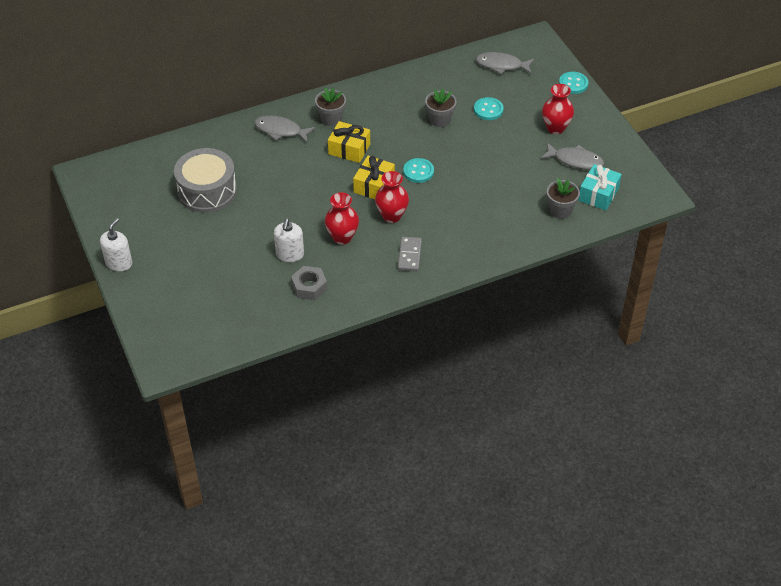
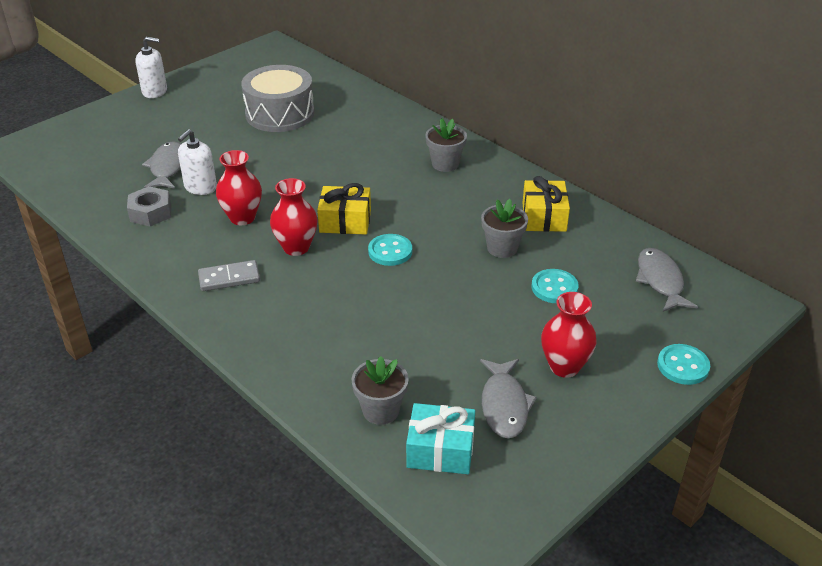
camera: 70 degrees right, 10 degrees down
(281, 130) = (402, 135): grey fish -> grey fish (167, 167)
(290, 254) = (200, 187): white soap dispenser -> white soap dispenser turned 45 degrees counterclockwise
(349, 149) = (399, 188): yellow gift -> yellow gift (544, 217)

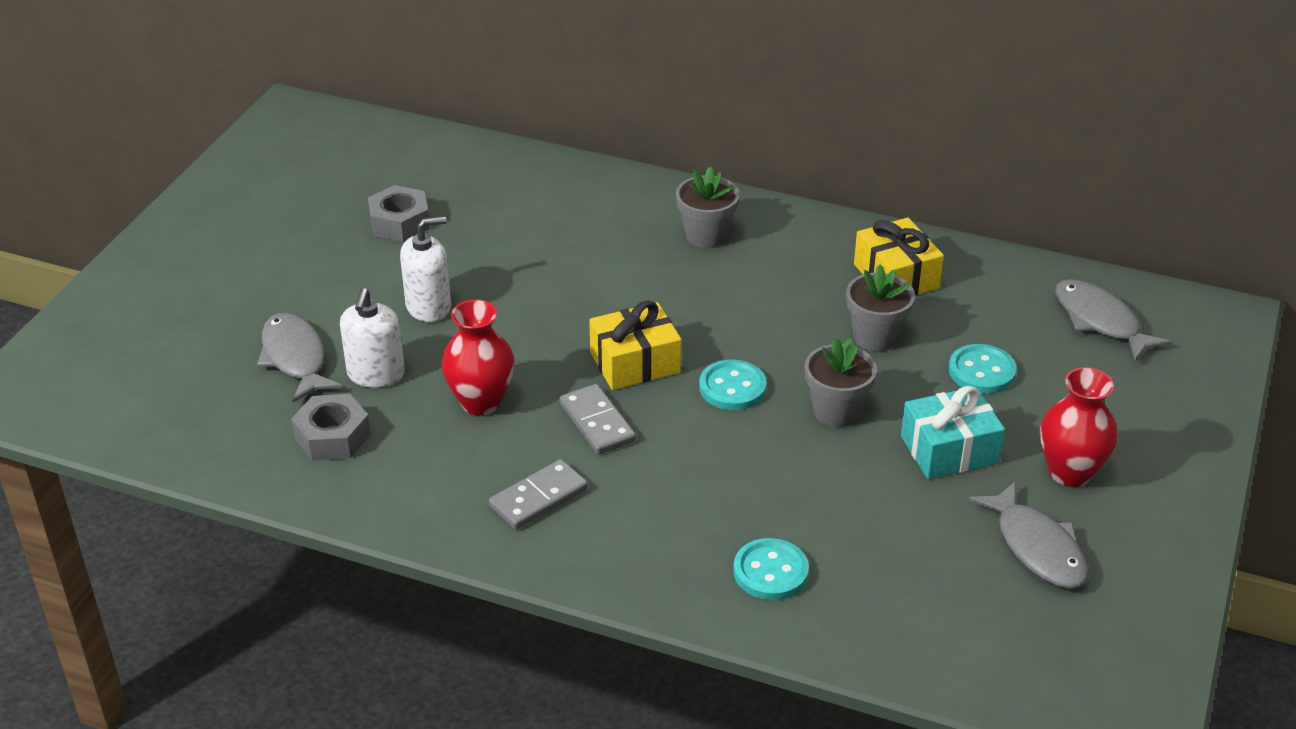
camera: 25 degrees left, 0 degrees up
(155, 91) = (162, 238): white soap dispenser -> white soap dispenser (429, 307)
(280, 114) = (400, 223): grey drum -> grey nut
(296, 247) = (597, 422): red vase -> grey domino
(381, 410) = (893, 609): grey flower pot -> grey flower pot (836, 411)
(440, 450) = (1005, 632): turquoise gift -> turquoise gift (949, 449)
(683, 366) = (1202, 424): turquoise button -> turquoise button (770, 572)

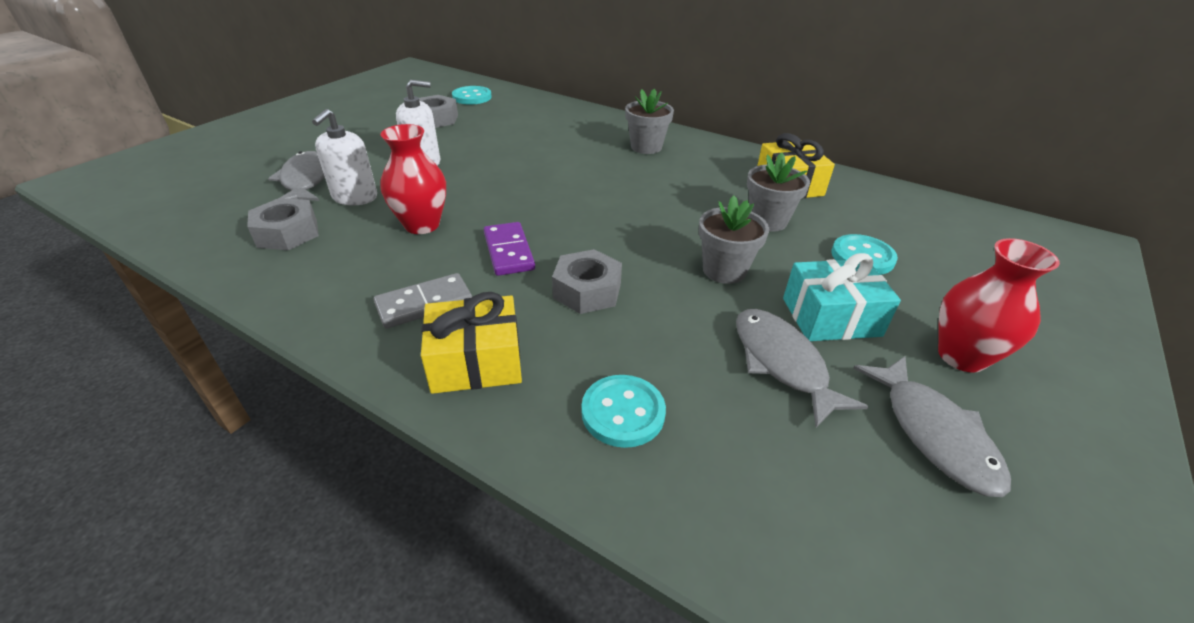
camera: 10 degrees right, 0 degrees up
(597, 422) = (509, 251): grey domino -> purple domino
(635, 362) = (560, 214): yellow gift -> yellow gift (476, 361)
(699, 457) = (587, 291): none -> grey nut
(732, 387) = (635, 241): turquoise button -> turquoise button (472, 97)
(1100, 321) = (969, 233): grey fish -> grey fish (781, 363)

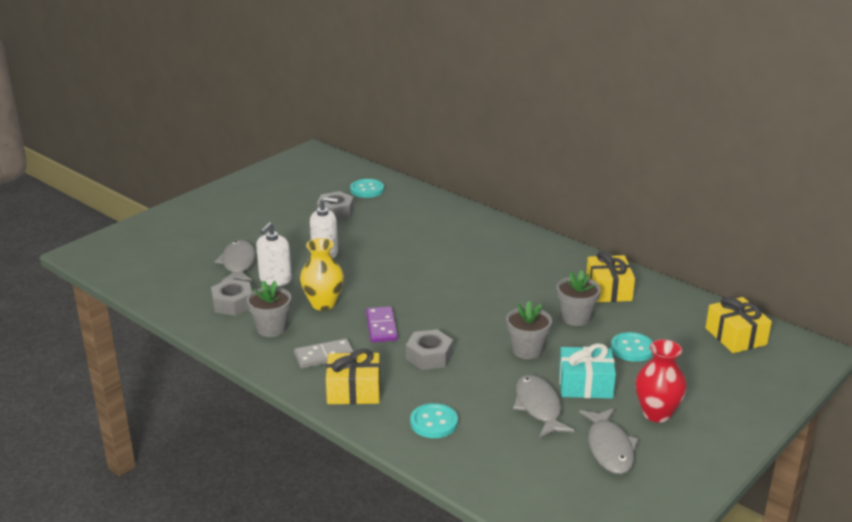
camera: 10 degrees right, 10 degrees down
(422, 225) = (323, 304): red vase -> yellow vase
(646, 147) = (505, 249): grey flower pot -> grey flower pot (271, 329)
(977, 231) = (735, 336): none -> yellow gift

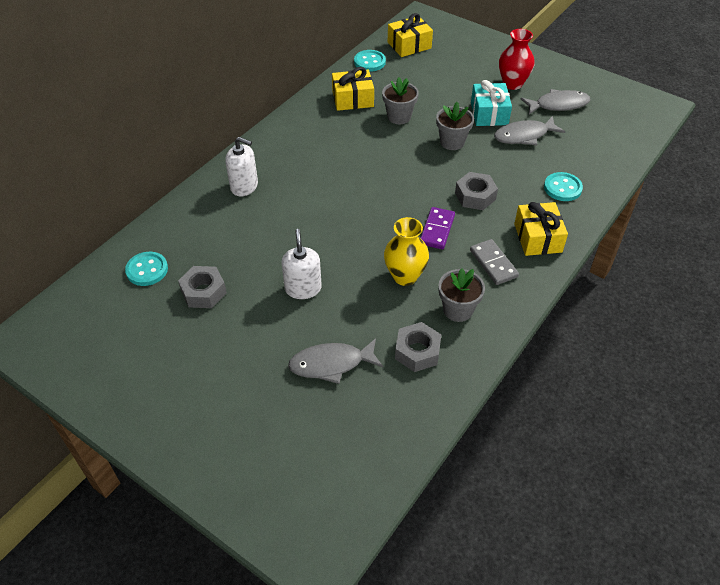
camera: 95 degrees left, 20 degrees up
(275, 279) = (362, 323): white soap dispenser -> white soap dispenser (244, 186)
(381, 327) = (437, 230): purple domino -> purple domino turned 60 degrees counterclockwise
(632, 348) = (436, 91): turquoise button -> turquoise button (369, 62)

